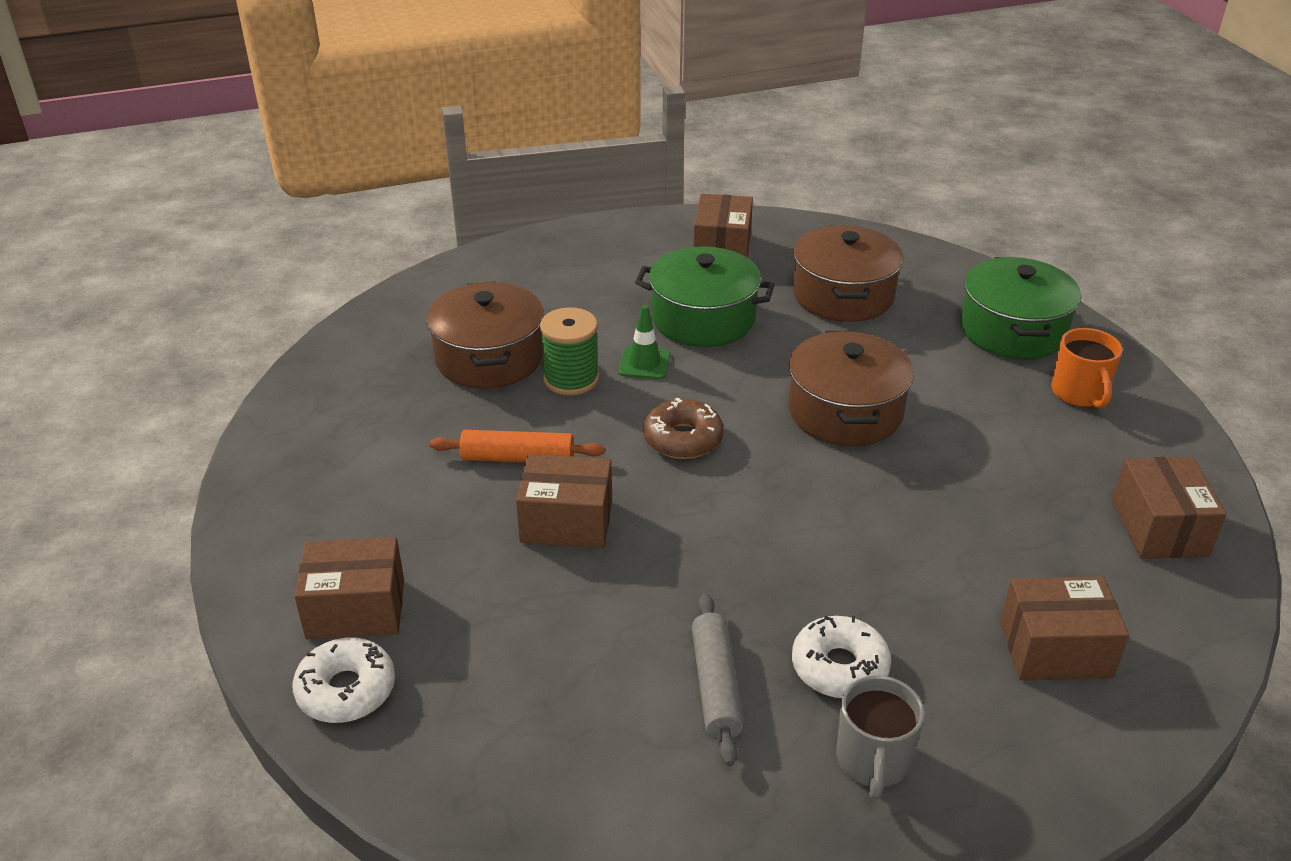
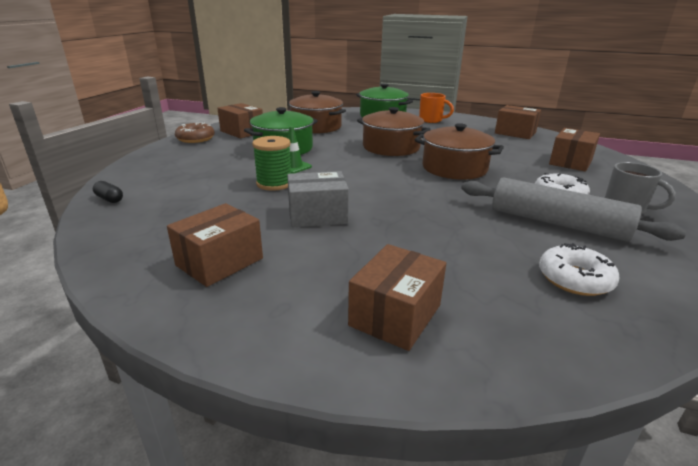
camera: 55 degrees left, 10 degrees down
(346, 690) = (484, 348): white donut -> white donut (574, 279)
(410, 299) = (109, 199): none -> black capsule
(489, 358) = (215, 196): brown pot -> brown pot (454, 168)
(518, 458) = (317, 215): orange rolling pin -> grey box
(566, 522) = (391, 219): brown box -> brown box (219, 262)
(683, 439) = (363, 176): brown donut -> brown donut (195, 139)
(716, 686) = (557, 223): grey rolling pin -> grey rolling pin, size x1.64

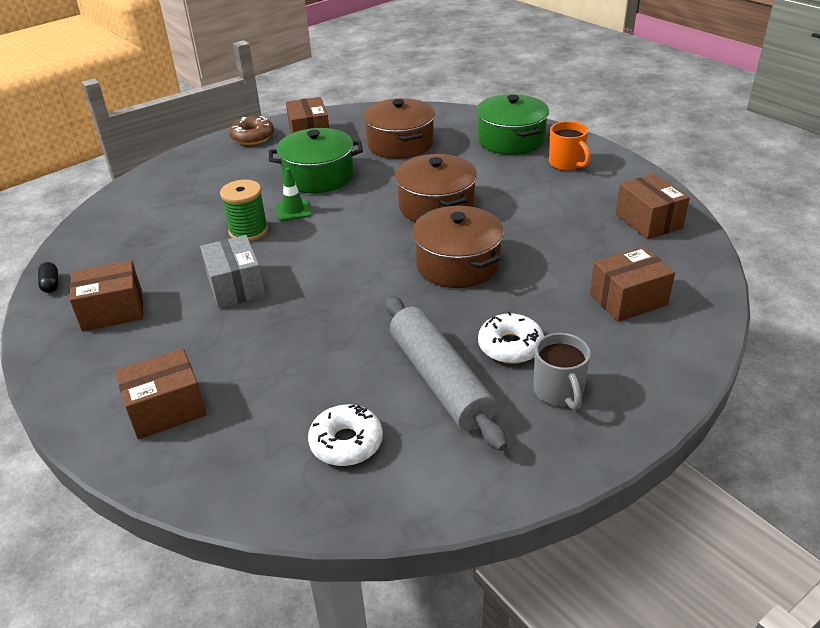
camera: 35 degrees right, 10 degrees up
(109, 199) = (106, 211): black capsule -> black capsule (51, 284)
(317, 215) = (236, 286): grey box -> grey box turned 45 degrees clockwise

